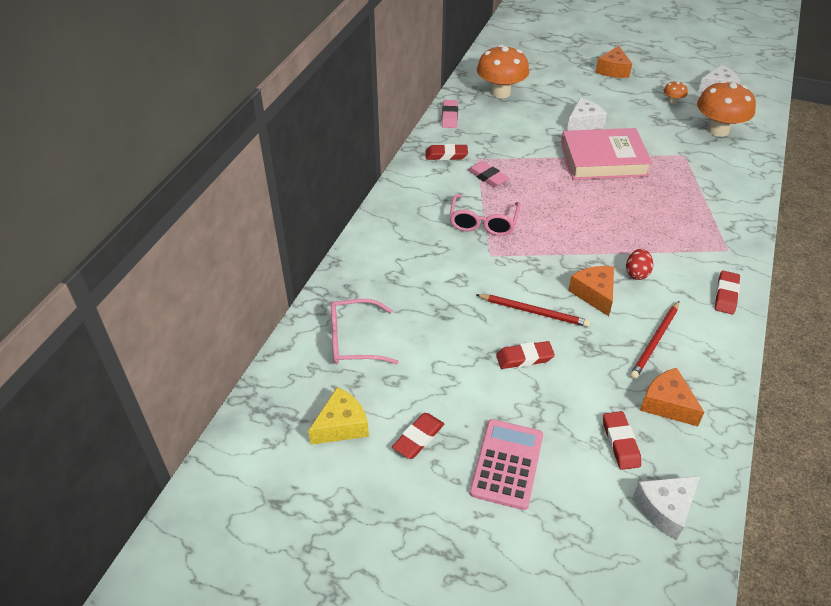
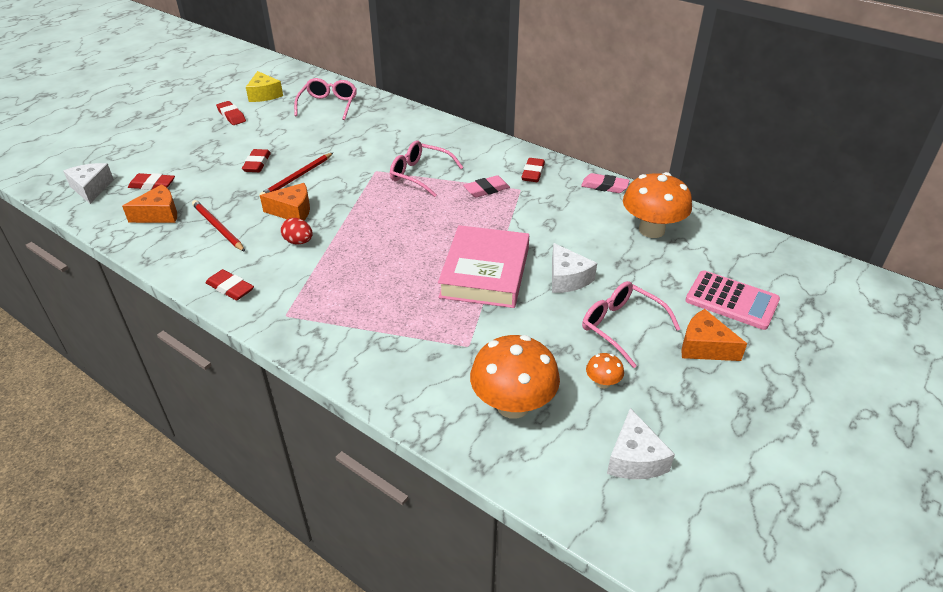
camera: 105 degrees right, 5 degrees down
(507, 464) = (183, 141): pink calculator -> pink calculator (731, 301)
(617, 98) = (621, 326): none -> pink glasses

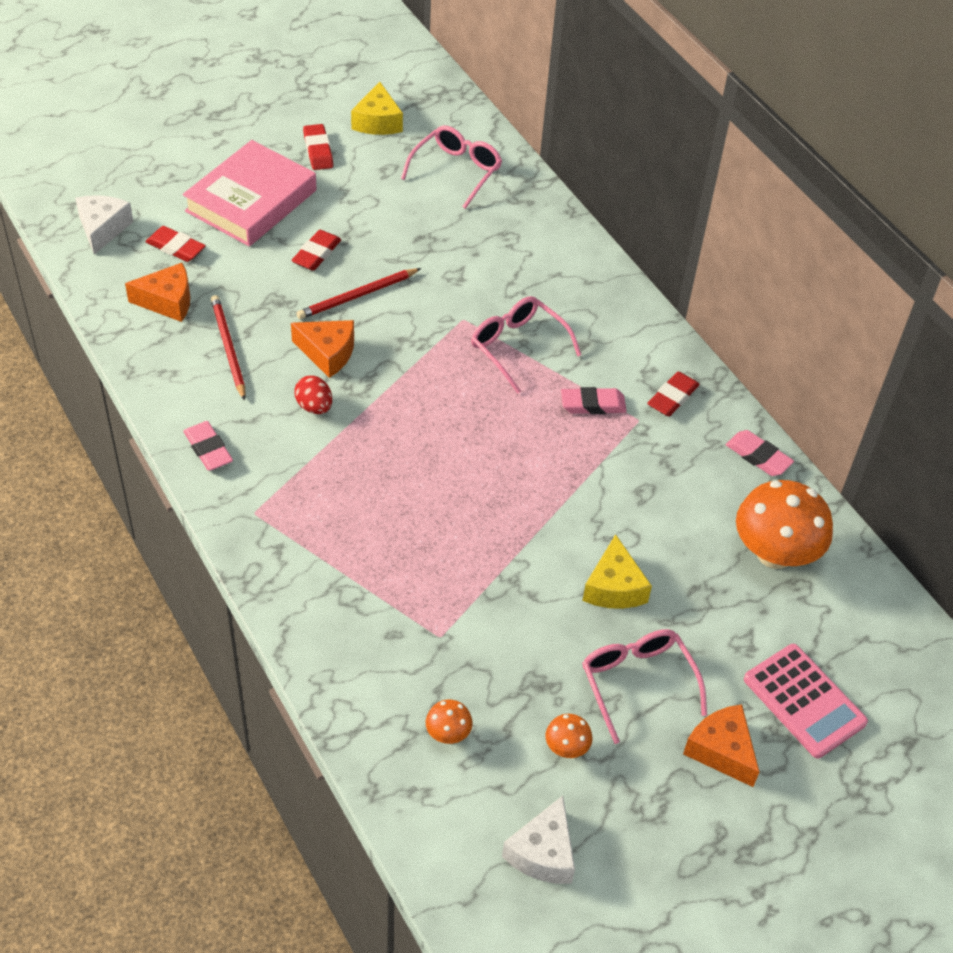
camera: 20 degrees right, 10 degrees up
(230, 288) = (208, 449): red eraser -> pink eraser
(485, 272) = (516, 539): pink book -> pink book (251, 201)
(513, 405) = (448, 733): orange mushroom -> orange mushroom, size x0.45
(567, 278) = (614, 587): white cheese -> yellow cheese

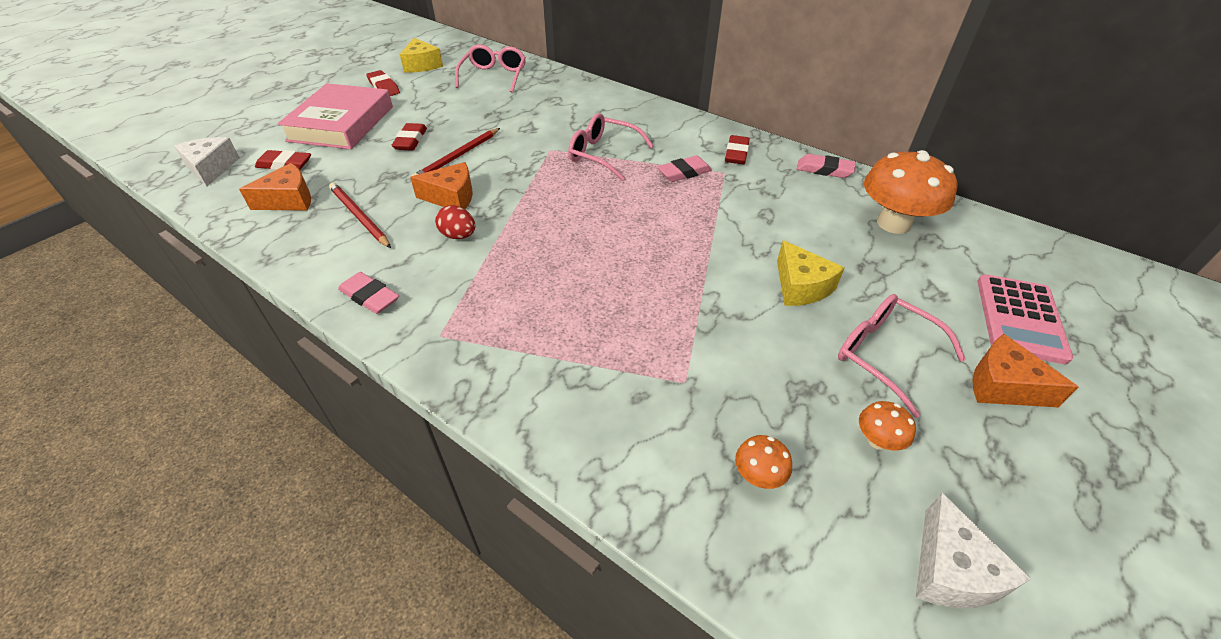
camera: 20 degrees left, 5 degrees down
(804, 701) = (1020, 318): pink calculator -> pink calculator turned 75 degrees clockwise

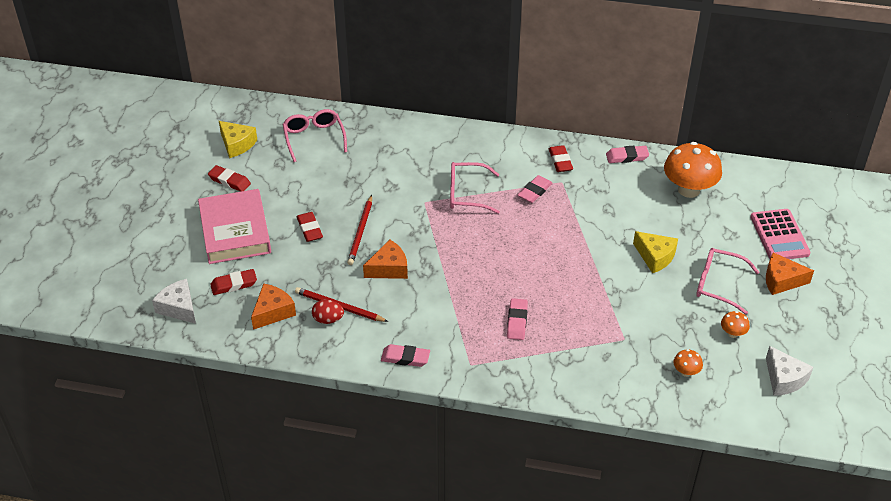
camera: 25 degrees left, 0 degrees up
(458, 236) = (421, 296): red egg -> red egg (328, 319)
(548, 303) = (517, 321): none -> pink eraser

